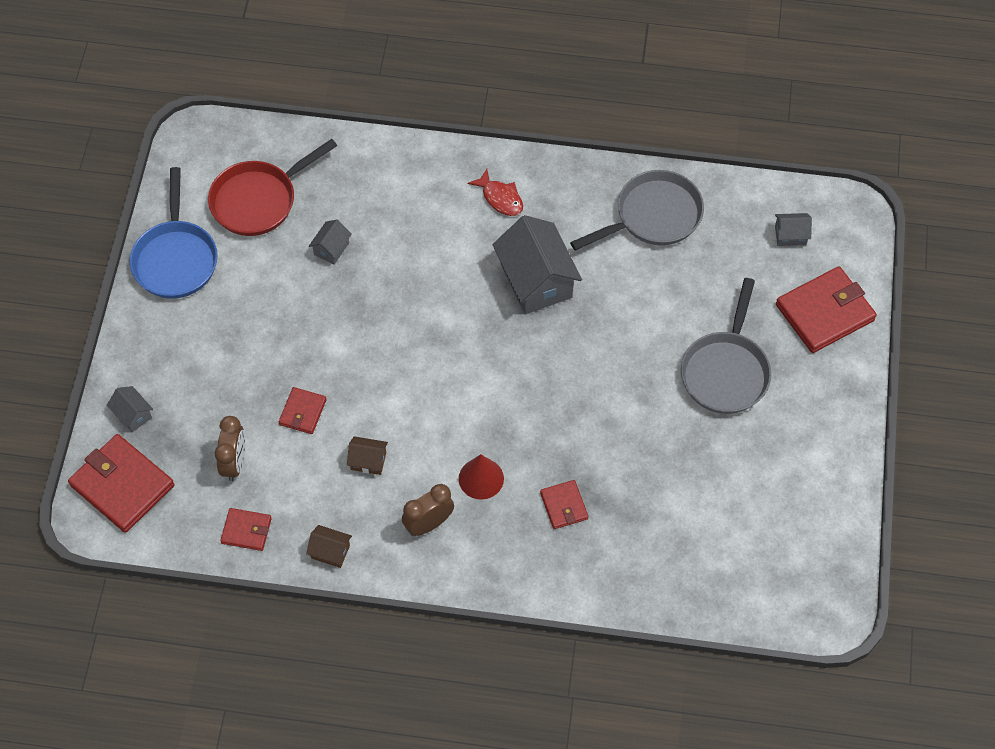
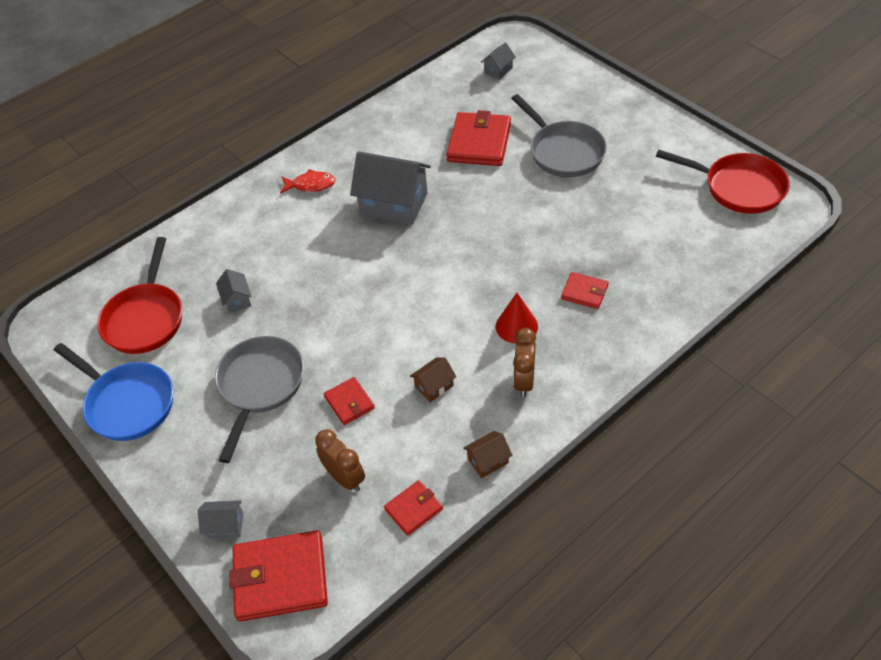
camera: 45 degrees left, 10 degrees down
(653, 216) = (413, 121): grey pan -> grey pan (260, 386)
(811, 553) = (739, 187): none -> red pan
(824, 312) = (568, 85): red wallet -> red wallet (479, 142)

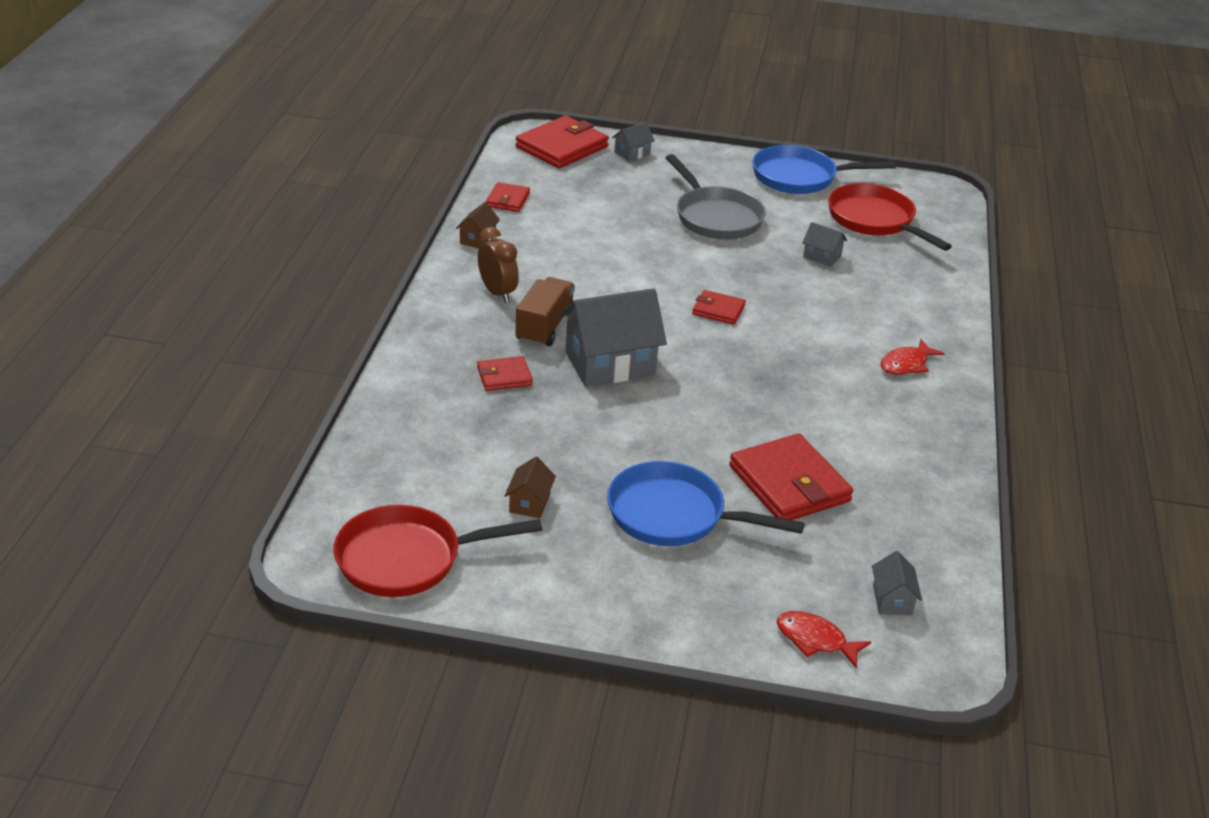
camera: 135 degrees right, 15 degrees down
(345, 478) = (578, 197): brown clock -> none
(349, 402) = (630, 232): red wallet -> red wallet (718, 310)
(394, 204) = (795, 381): grey house -> grey house (610, 364)
(434, 386) = (573, 264): brown house -> brown house (529, 503)
(516, 326) = (545, 327): red cone -> brown truck
(556, 69) = (815, 640): none -> red fish
(563, 152) = (673, 515): grey pan -> blue pan

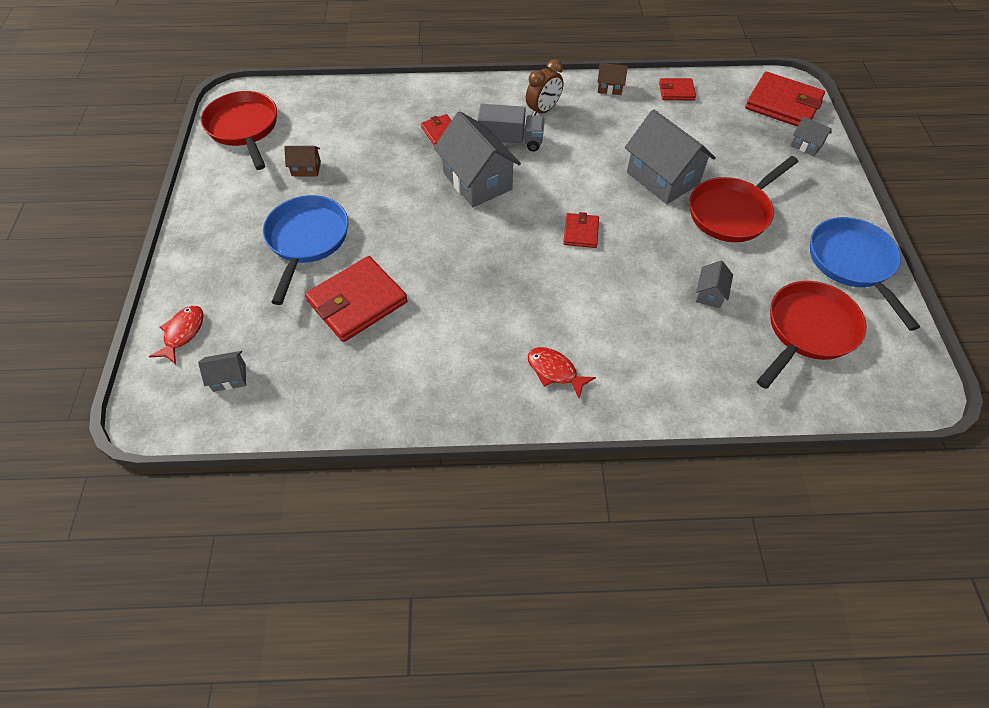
camera: 80 degrees right, 20 degrees up
(545, 327) = (510, 141): brown truck -> grey truck
(651, 243) = (662, 178): none -> grey house
(715, 217) = (732, 212): grey pan -> red pan

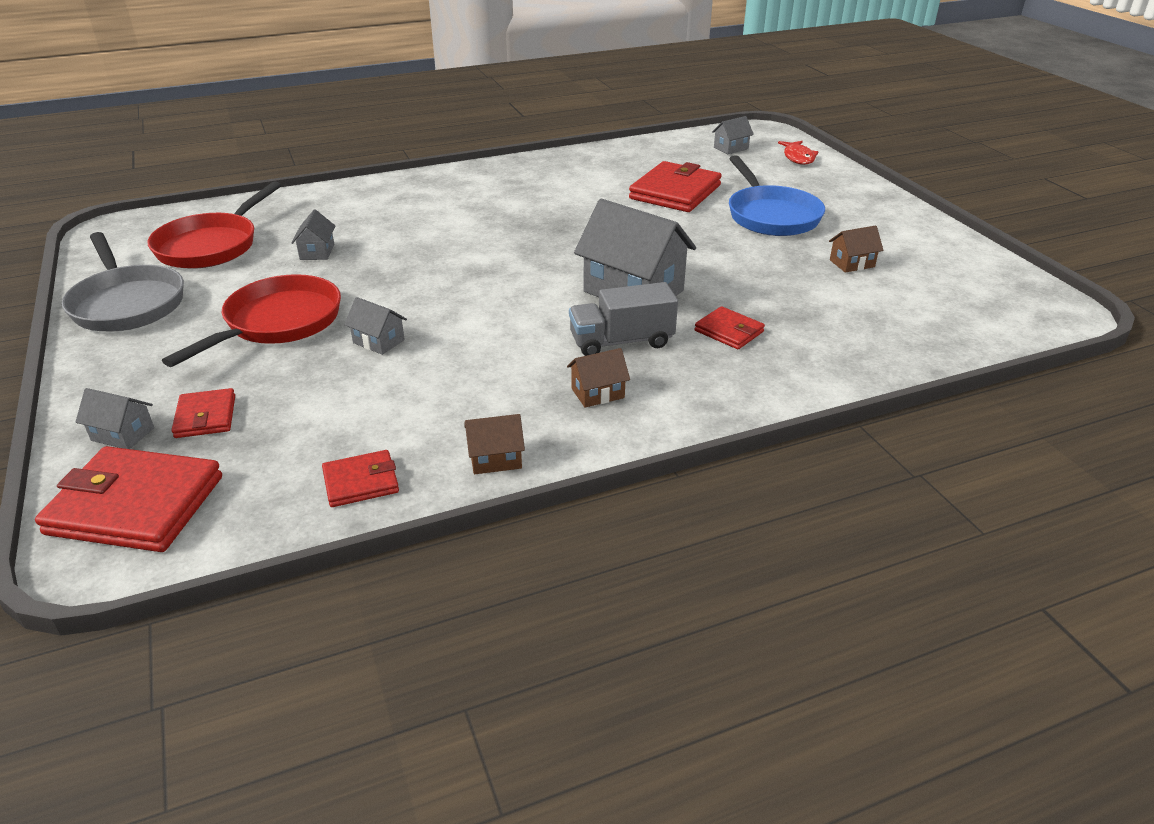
camera: 160 degrees right, 20 degrees down
(244, 128) = (987, 284): red pan -> none
(543, 110) = (597, 393): brown clock -> brown house
(555, 371) = (467, 188): red fish -> none
(580, 232) = (477, 271): red wallet -> red wallet (206, 417)
(662, 178) = (378, 341): grey house -> grey house, size x0.46
(852, 263) = (127, 303): blue pan -> grey pan

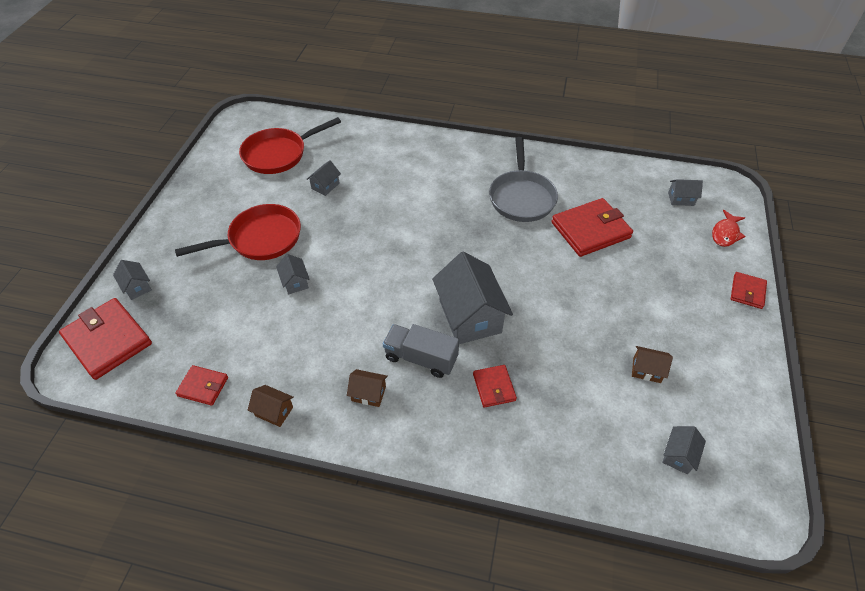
camera: 35 degrees right, 15 degrees up
(127, 303) = (207, 185): grey pan -> grey pan (521, 197)
(206, 417) = (177, 295): red wallet -> red wallet (747, 292)
(771, 215) = (636, 289): blue pan -> none
(953, 305) = (678, 455): none -> grey house

